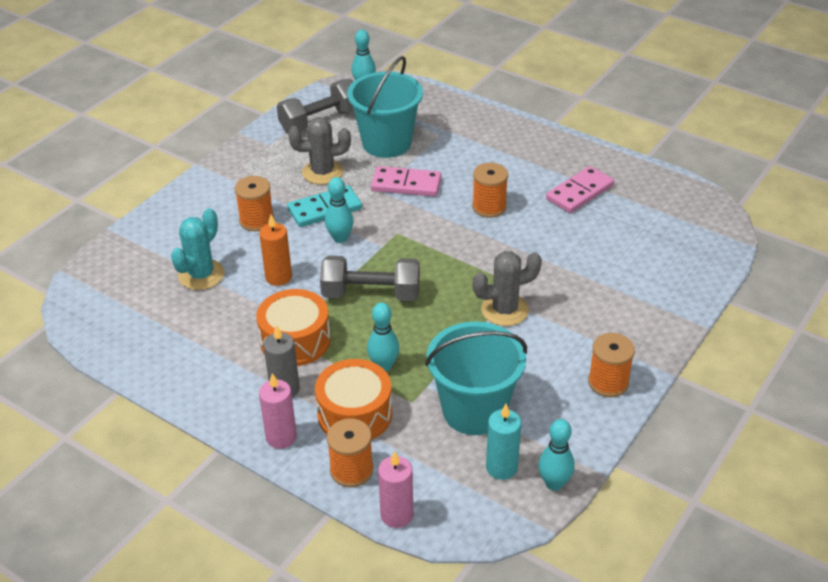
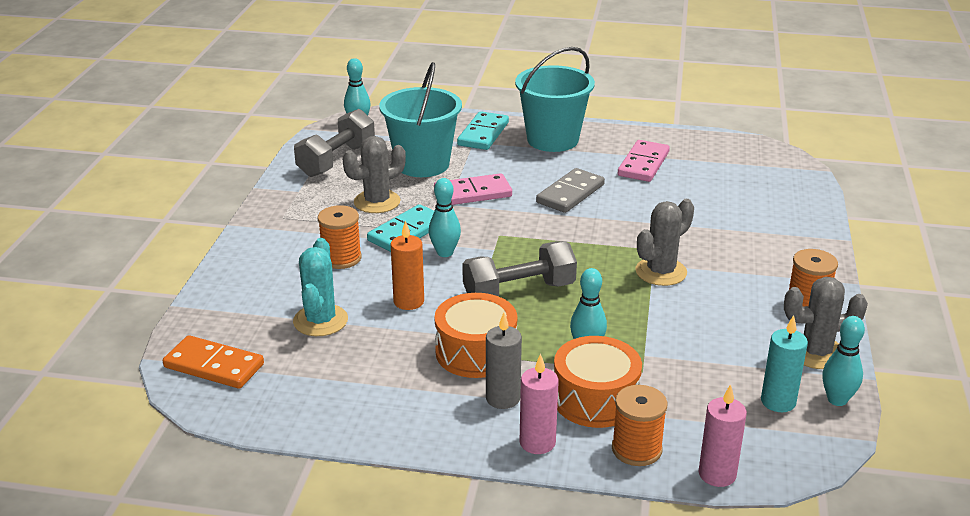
camera: 25 degrees left, 10 degrees down
(101, 292) = (214, 366): none -> orange domino
(461, 123) = (483, 134): none -> turquoise domino
(474, 410) = (708, 362): turquoise bucket -> turquoise bucket (552, 140)
(489, 207) = (570, 194): orange spool -> grey domino
(575, 432) = (816, 352): none -> grey cactus

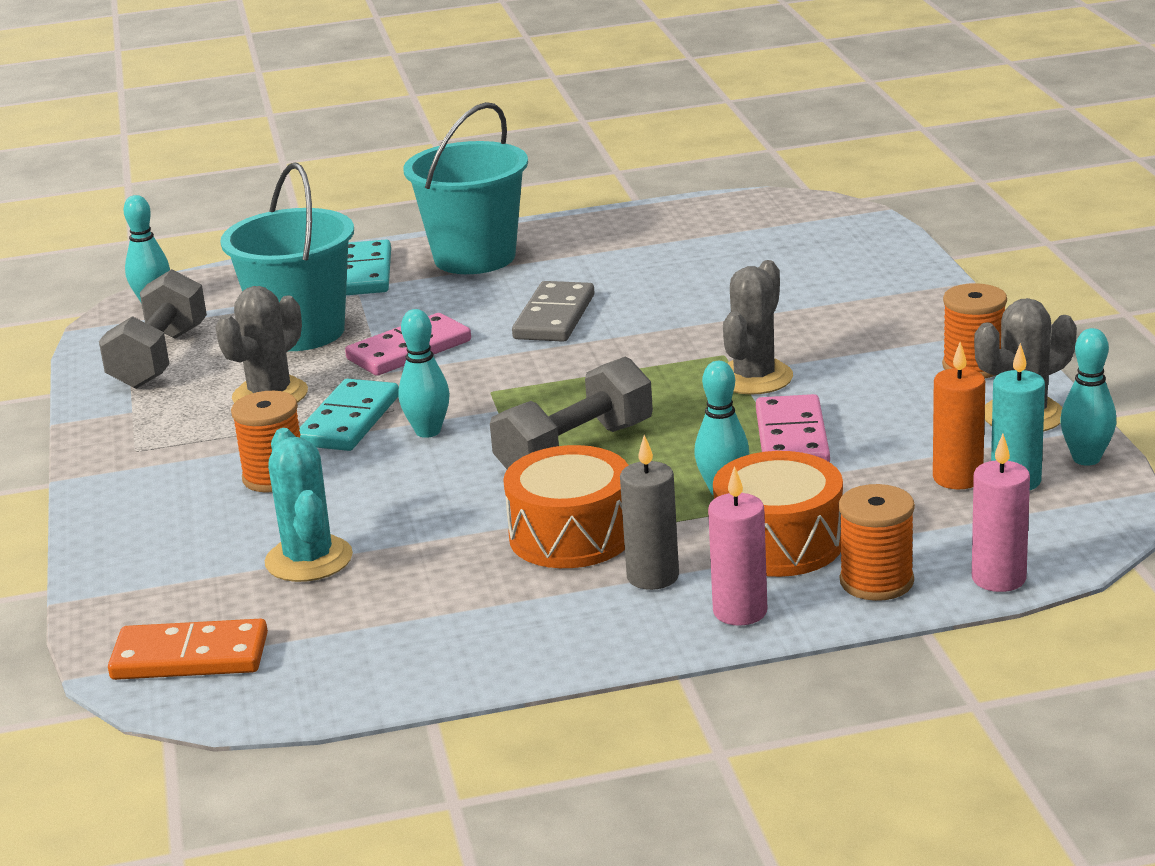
camera: 20 degrees left, 5 degrees down
(408, 301) = (423, 502): orange candle -> orange candle (957, 478)
(643, 164) = (630, 257): pink domino -> pink domino (792, 438)

